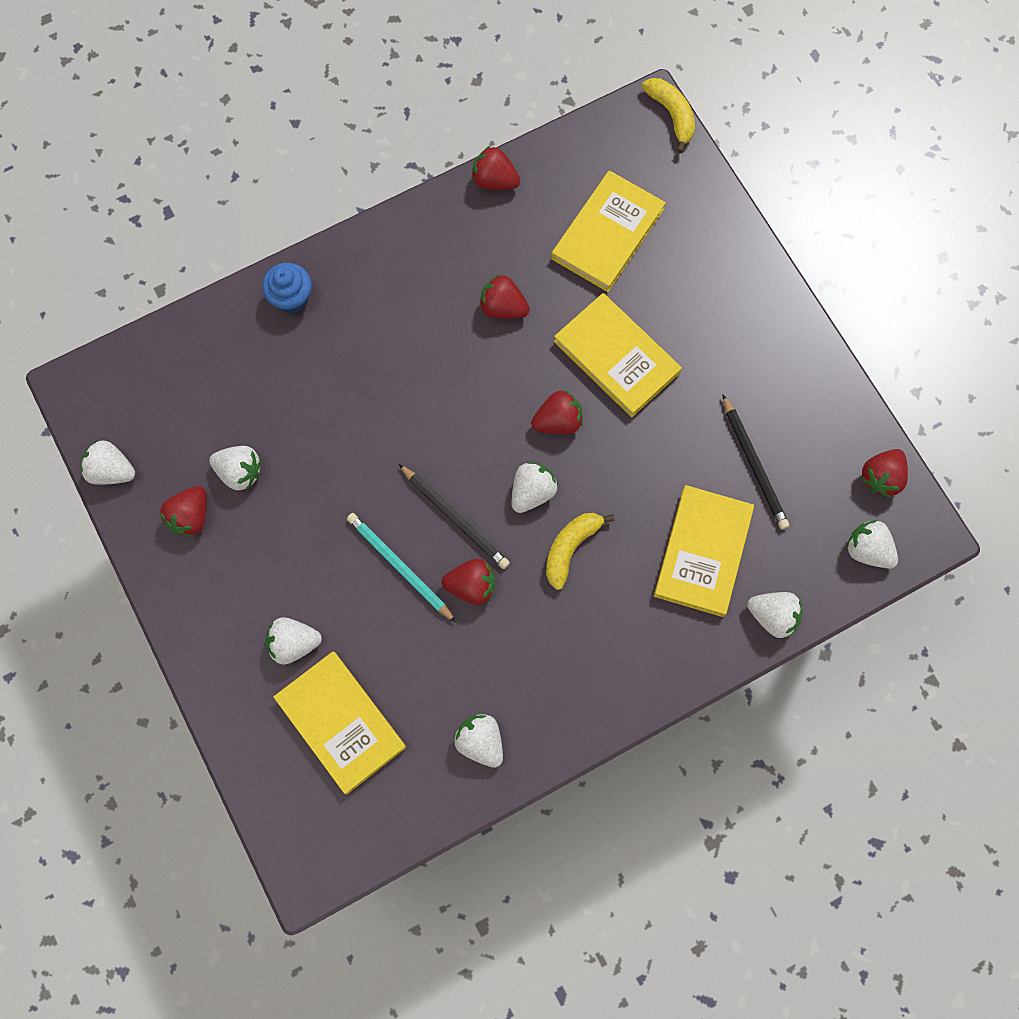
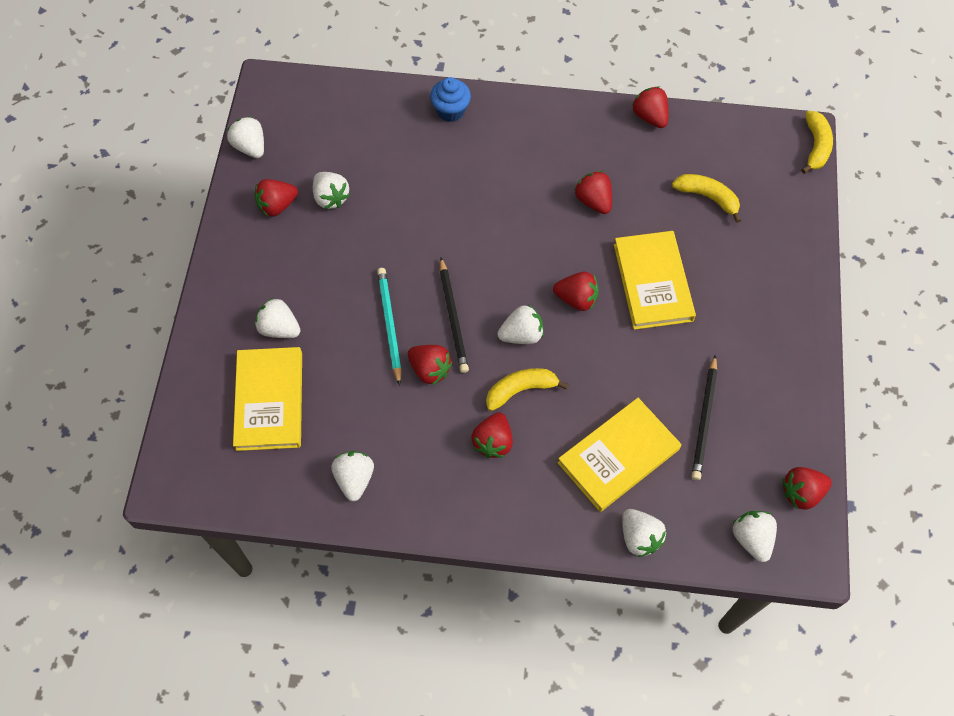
camera: 35 degrees right, 10 degrees down
(581, 616) = (493, 442): none -> red strawberry
(607, 234) = (707, 197): yellow book -> yellow banana

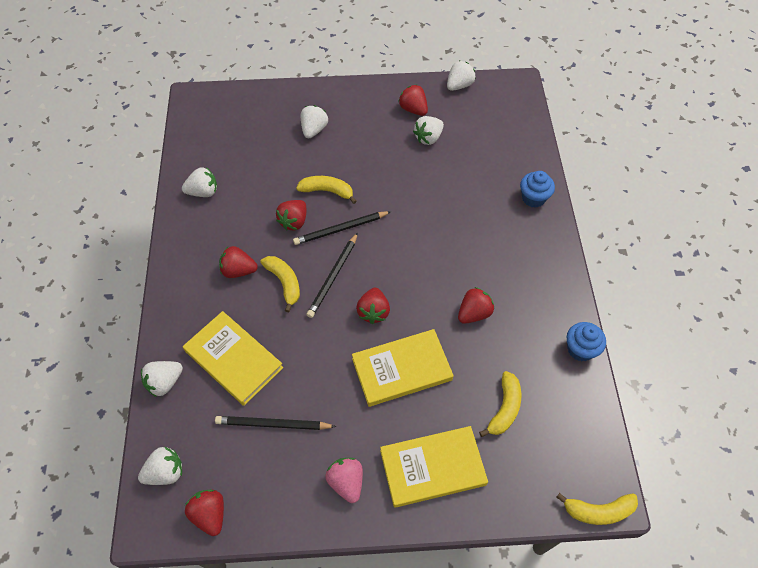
camera: 80 degrees right, 5 degrees down
(269, 401) = (258, 135): yellow book -> yellow book (432, 467)
(389, 325) = (327, 191): turquoise pencil -> yellow banana
(521, 334) = (333, 277): white strawberry -> black pencil
(650, 117) = (580, 349): red strawberry -> blue cupcake
(775, 354) = (346, 482): none -> pink strawberry

